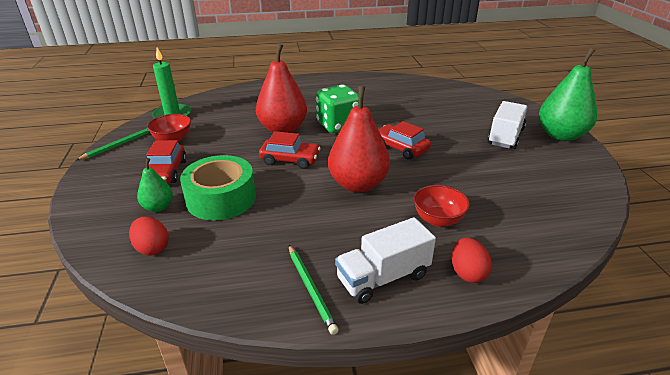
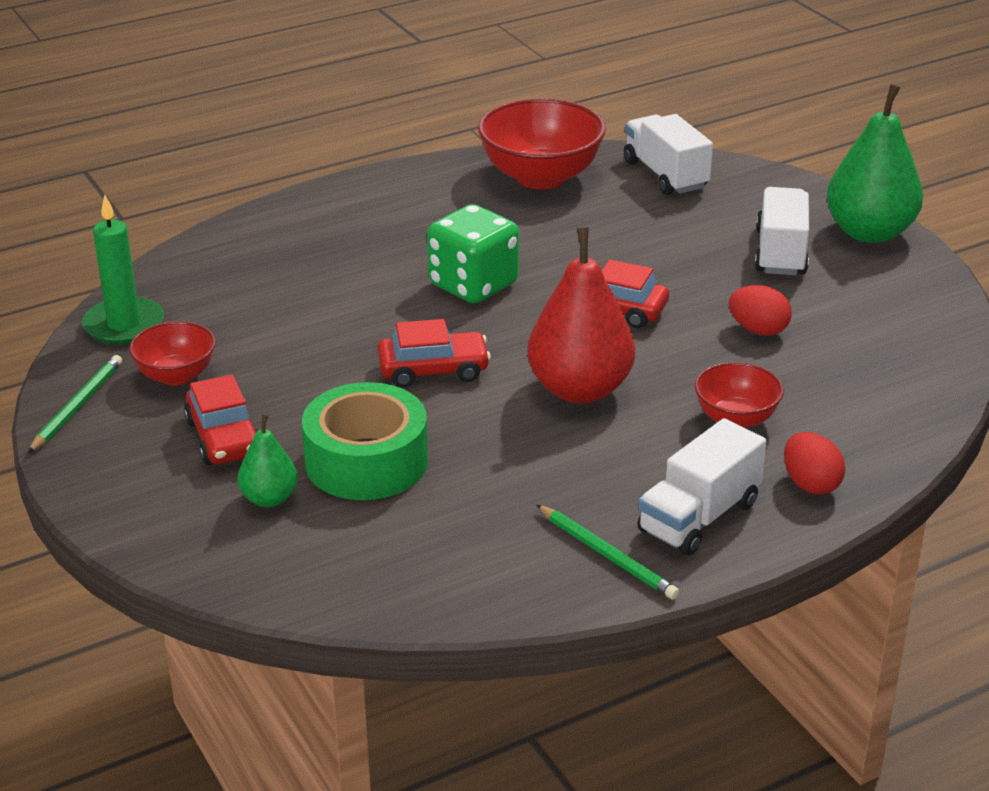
camera: 20 degrees left, 0 degrees up
(152, 248) = (321, 560): red egg -> red egg (758, 330)
(283, 129) = (375, 312): red pear -> none
(400, 87) = (541, 177): none -> red bowl
(461, 94) = (665, 175): none -> white truck

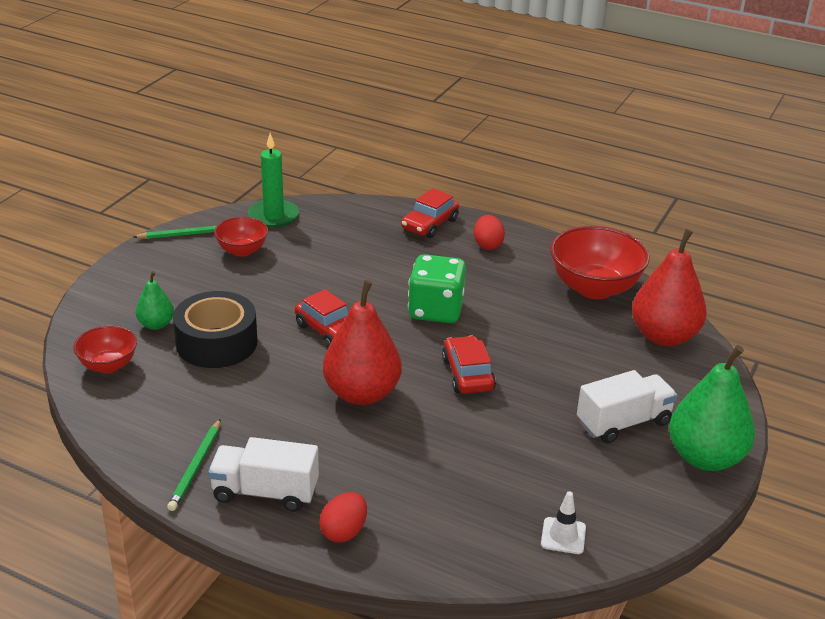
camera: 55 degrees right, 0 degrees up
(224, 438) = (198, 288): red car -> red car (429, 224)
(366, 461) = (216, 343): green tape -> black tape
(665, 175) = (664, 336): white truck -> red pear
(736, 419) = (390, 471): red bowl -> red bowl (108, 365)
(758, 330) = (509, 446): red egg -> red egg (487, 245)
(919, 352) = (563, 536): none -> white traffic cone

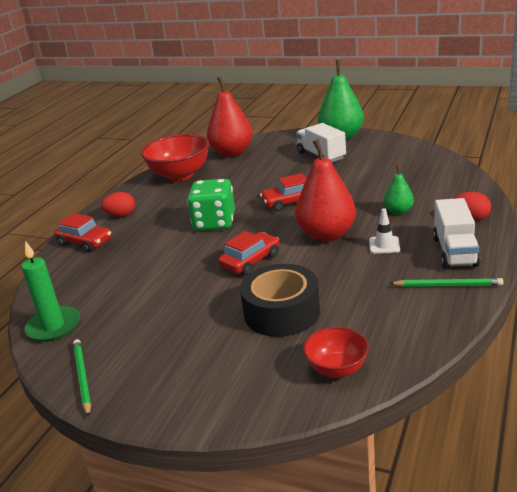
camera: 90 degrees left, 5 degrees down
(156, 324) = (261, 356): green pear -> green pear (398, 211)
(242, 250) = (121, 332): red bowl -> none
(563, 536) = (426, 161): white traffic cone -> white traffic cone (384, 245)

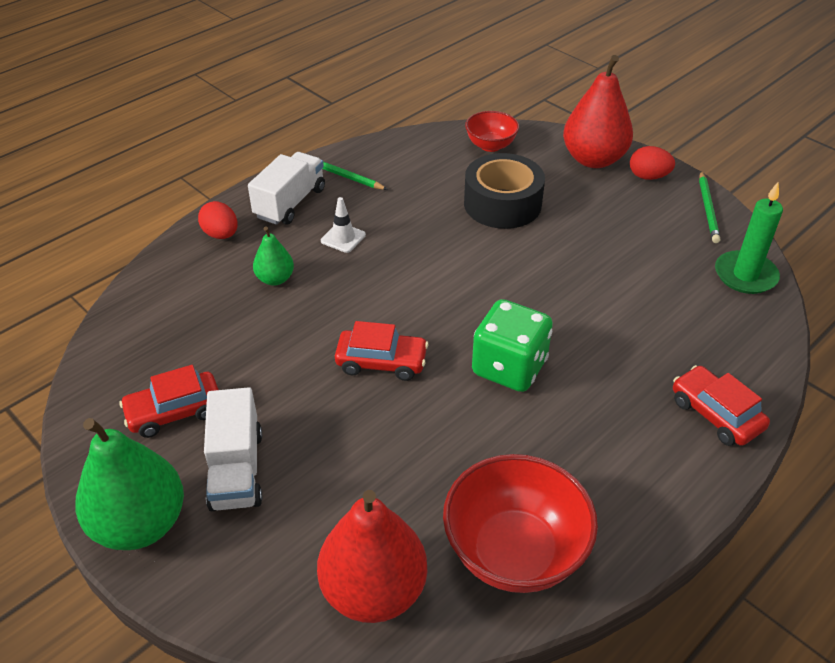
camera: 160 degrees left, 15 degrees up
(121, 215) = (652, 462): red egg -> red egg (648, 176)
(251, 261) = (497, 276): red car -> red car (174, 412)
(327, 235) = (386, 279): red pear -> red pear (593, 159)

